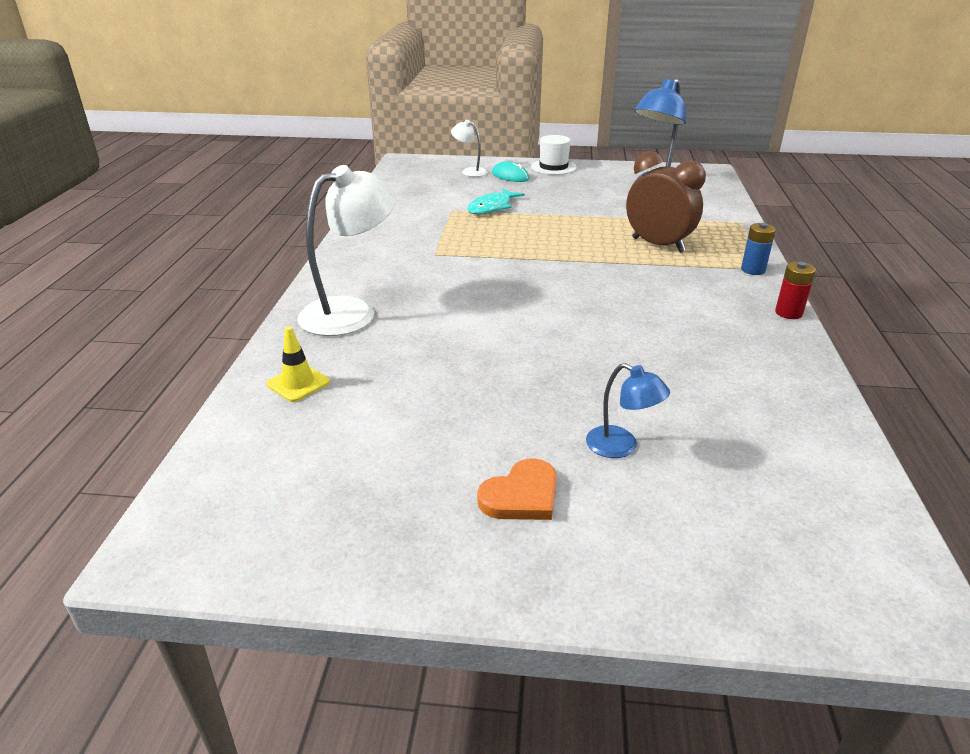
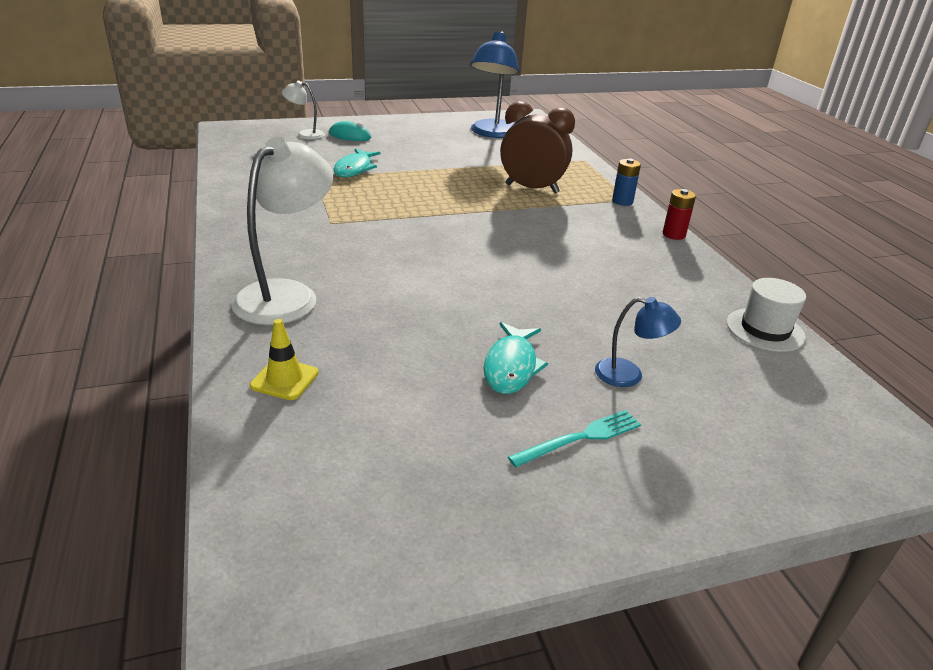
camera: 25 degrees left, 0 degrees up
(505, 413) = (511, 367): none -> turquoise fish
(521, 495) = (579, 438): orange heart -> turquoise fork
(553, 167) = (386, 123): white hat -> white hat (765, 330)

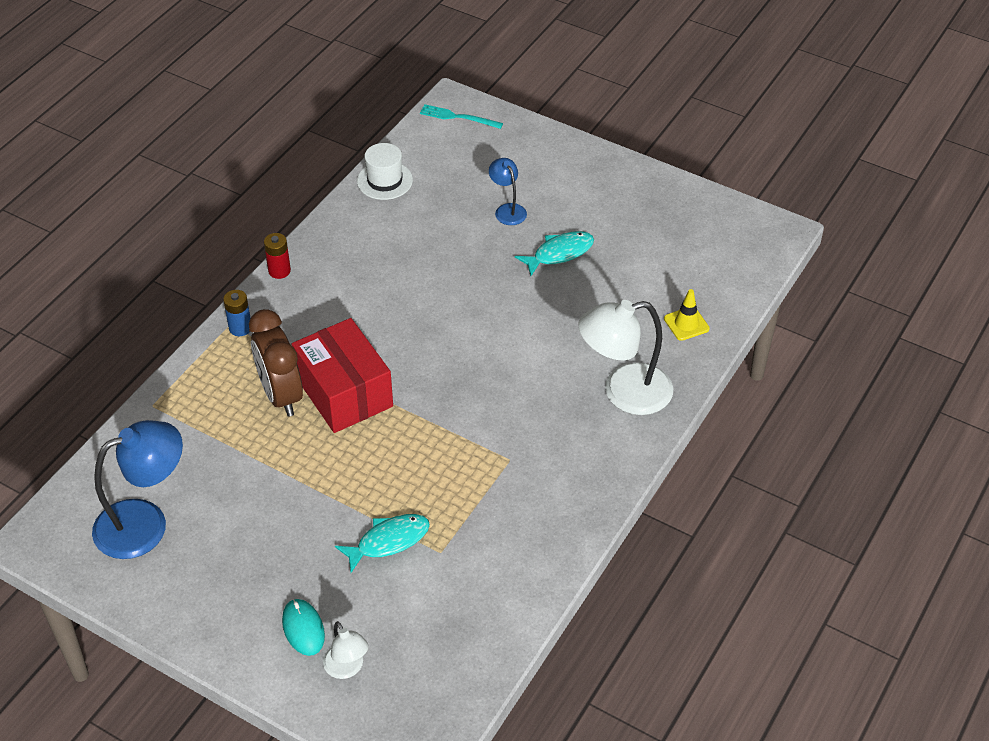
camera: 130 degrees left, 15 degrees up
(499, 204) = (344, 392): none -> red box
(579, 438) = (583, 201): turquoise fork -> turquoise fork (458, 117)

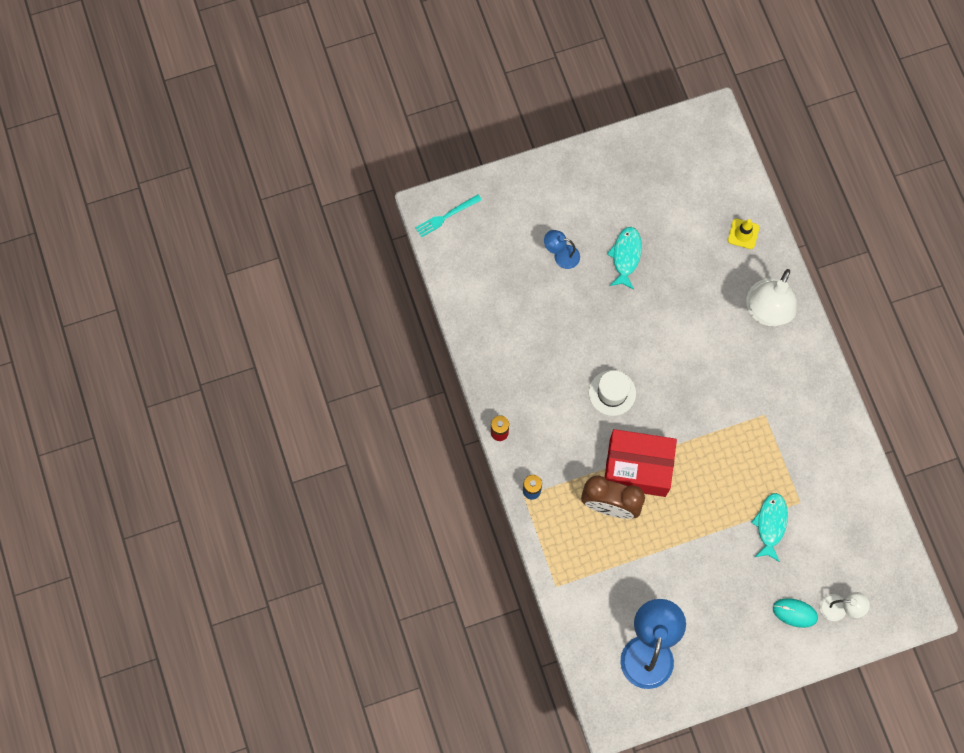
camera: 50 degrees left, 25 degrees up
(384, 180) = (469, 308): white hat -> white hat (612, 393)

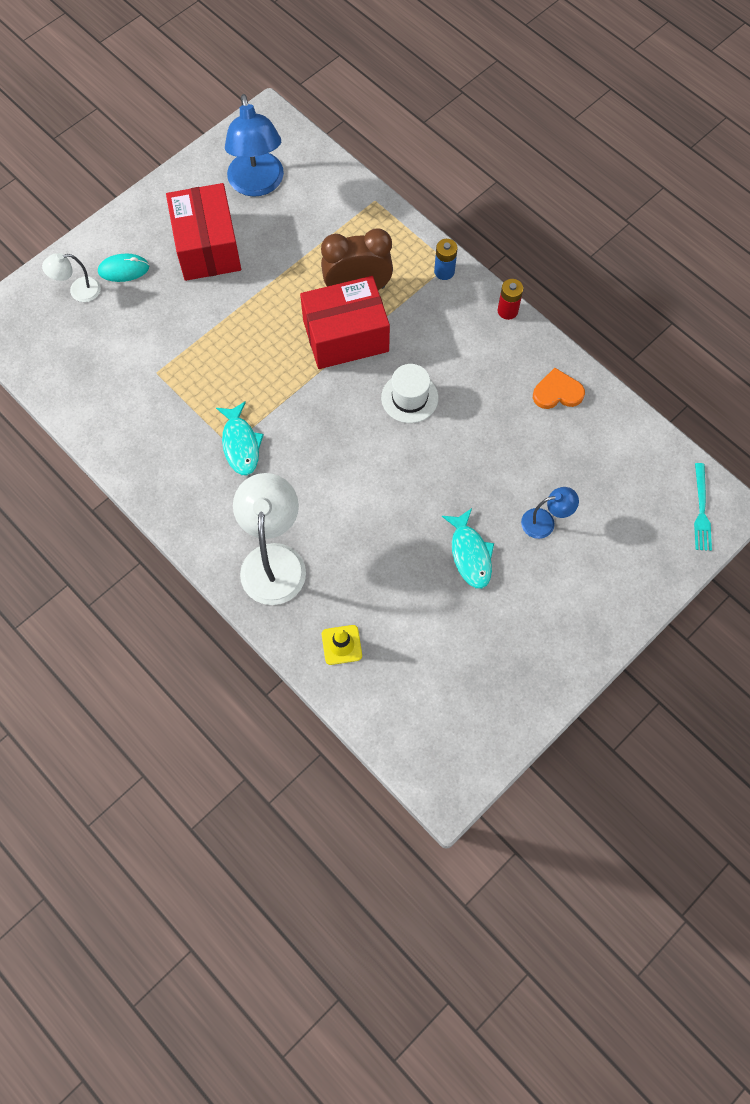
camera: 155 degrees right, 5 degrees down
(446, 216) = (701, 509): turquoise fork -> turquoise fork turned 150 degrees clockwise
(498, 347) = (557, 392): none -> orange heart
(716, 604) = (207, 247): none -> red box
(770, 524) = (180, 339): turquoise fish -> turquoise fish (240, 444)

